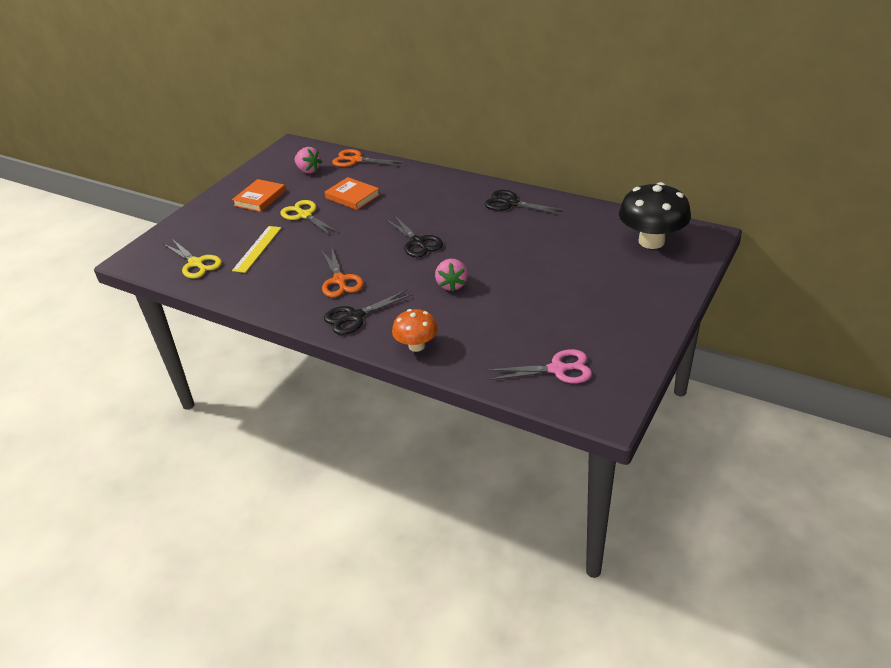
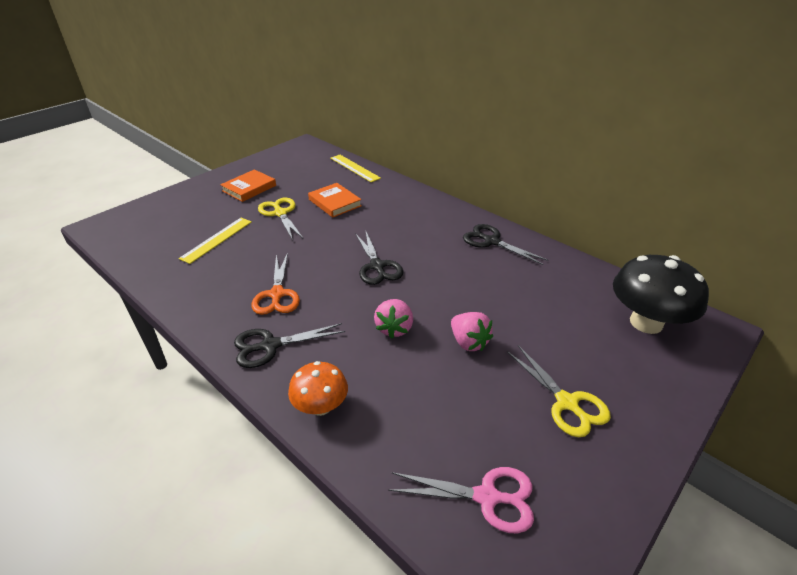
camera: 10 degrees right, 0 degrees up
(196, 263) = (151, 243): yellow scissors -> yellow scissors (566, 403)
(308, 170) = (307, 170): pink strawberry -> pink strawberry (469, 342)
(356, 160) = (355, 168): orange scissors -> yellow ruler

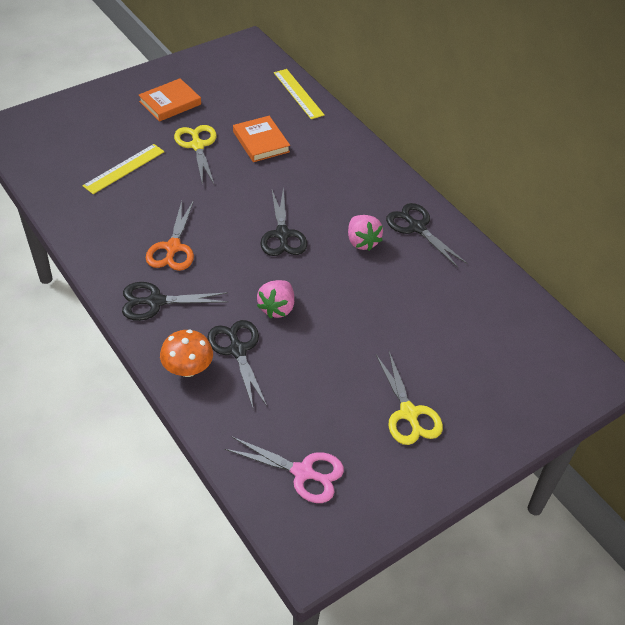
camera: 10 degrees right, 10 degrees up
(368, 376) = (237, 350): none -> black scissors
(469, 342) = (343, 337): pink strawberry -> pink strawberry (362, 242)
(646, 322) = (531, 354): black mushroom -> none

